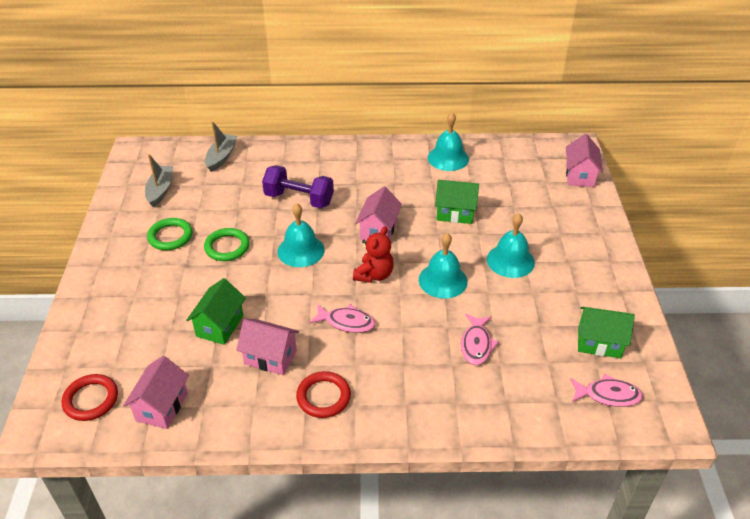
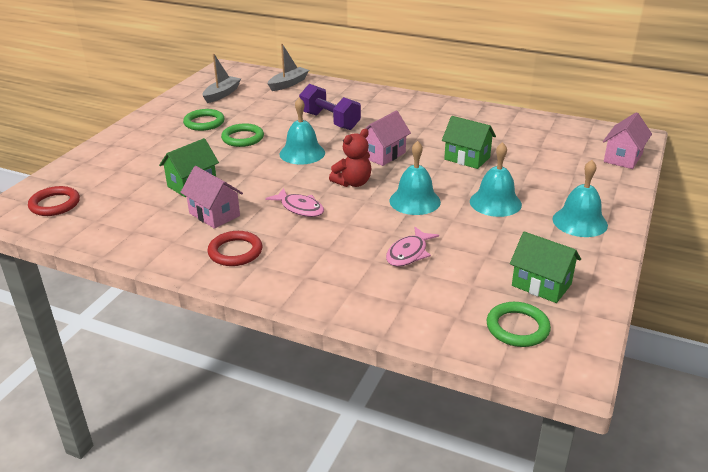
camera: 25 degrees right, 10 degrees down
(162, 406) = (101, 222): pink house -> none
(448, 158) = (492, 120): turquoise bell -> turquoise bell (579, 222)
(608, 395) = (517, 328): pink fish -> green ring

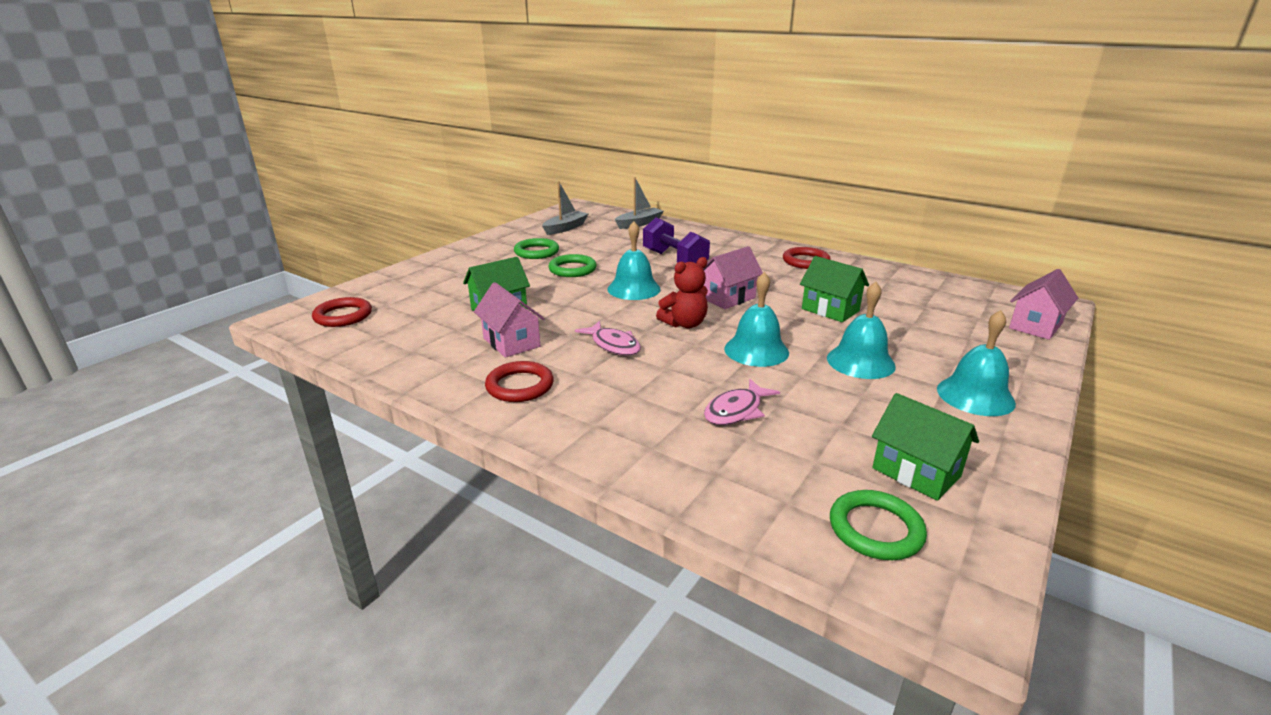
camera: 10 degrees right, 5 degrees down
(441, 112) = (805, 261): none -> red ring

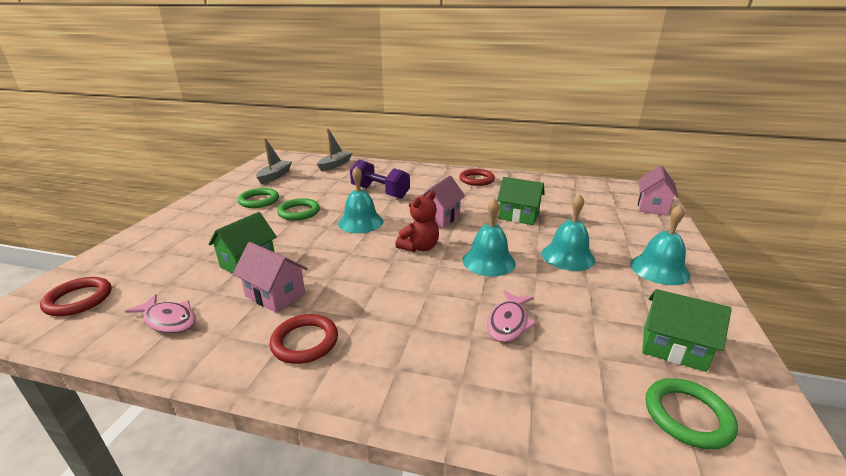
camera: 20 degrees left, 0 degrees up
(613, 345) = (371, 279): pink fish -> pink fish (168, 320)

